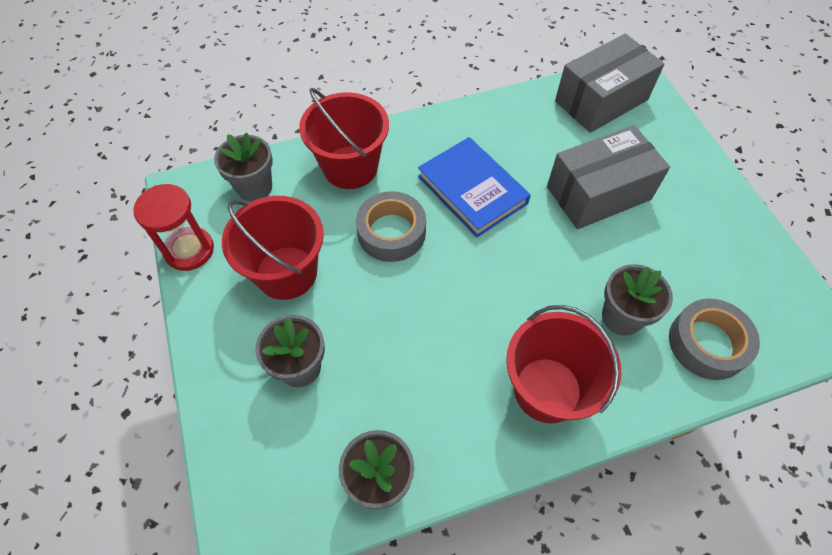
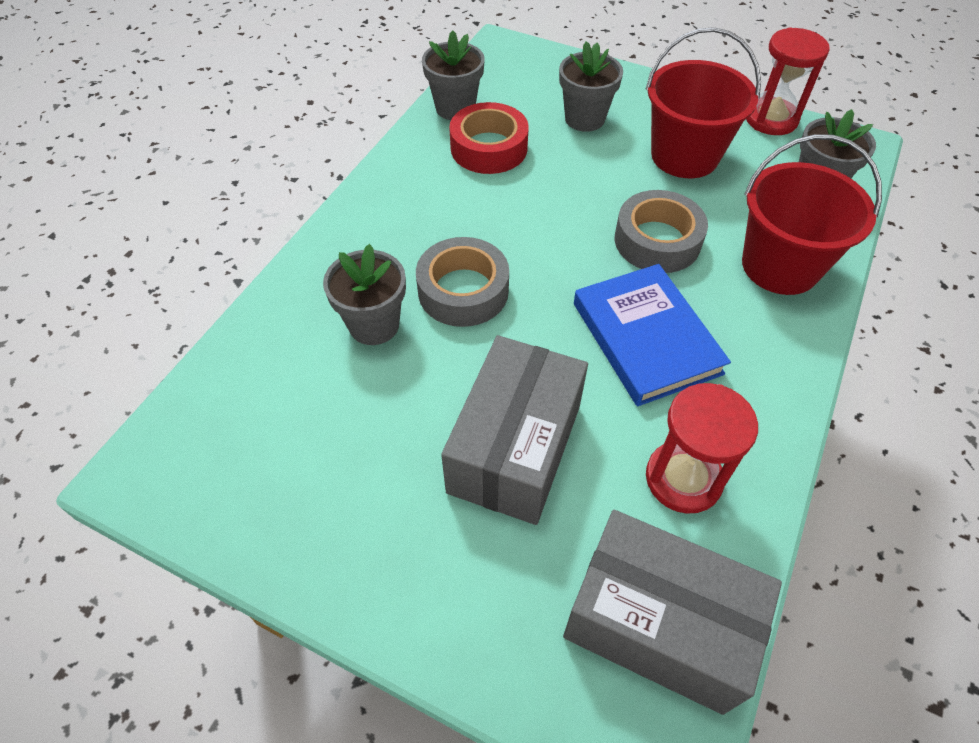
camera: 135 degrees right, 5 degrees down
(403, 404) = (489, 148): none -> red tape
(472, 189) = (646, 338): blue book -> blue book turned 60 degrees clockwise
(533, 128) = (683, 479): none -> red hourglass
(547, 389) = (391, 225): red bucket -> none
(601, 100) = (657, 624): grey box -> grey box turned 75 degrees counterclockwise
(707, 343) = (270, 361): grey tape -> grey tape (463, 291)

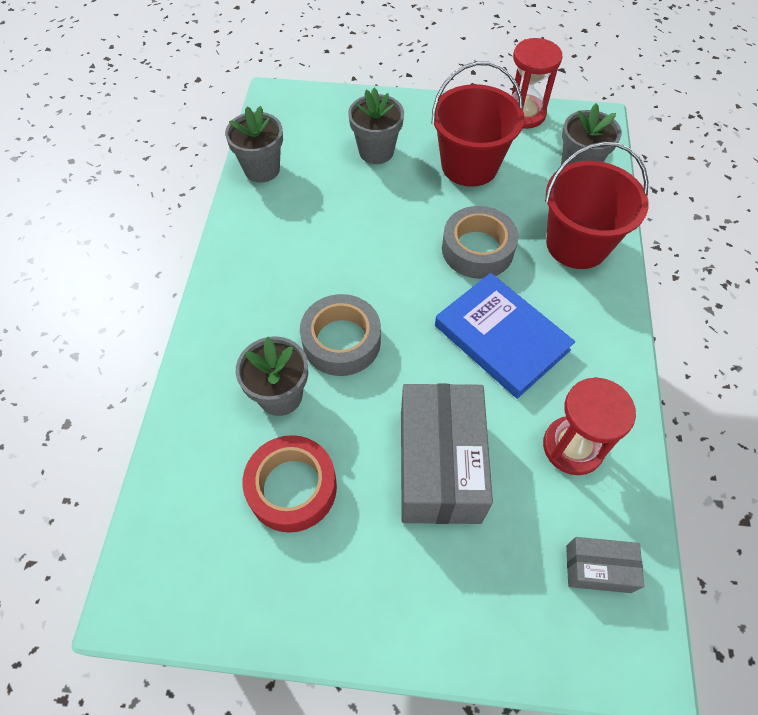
camera: 20 degrees left, 5 degrees up
(489, 148) = (307, 201): red tape -> red tape (292, 488)
(657, 624) = (598, 569): grey box -> grey box, size x0.49

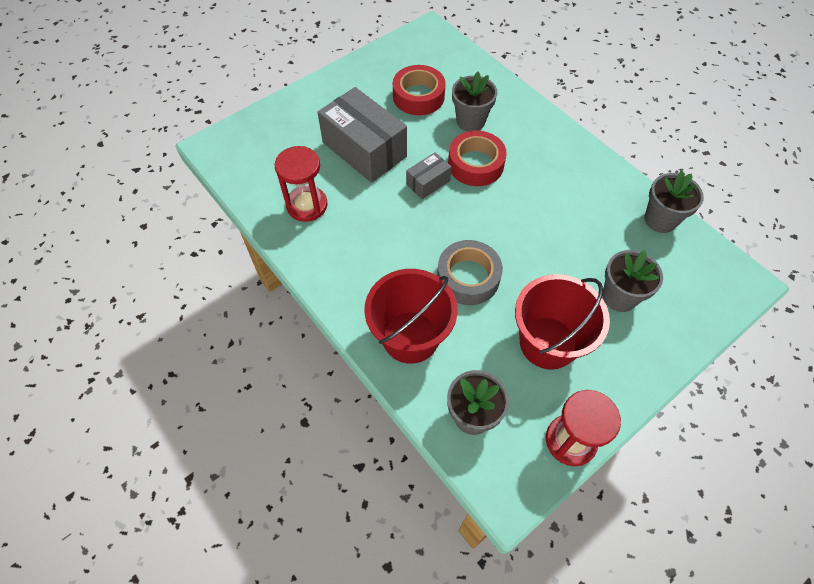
camera: 135 degrees right, 0 degrees up
(341, 341) = (475, 164): grey tape -> red tape
(501, 338) = (396, 232): blue book -> none
(598, 569) = (254, 164): grey box -> grey box (428, 182)

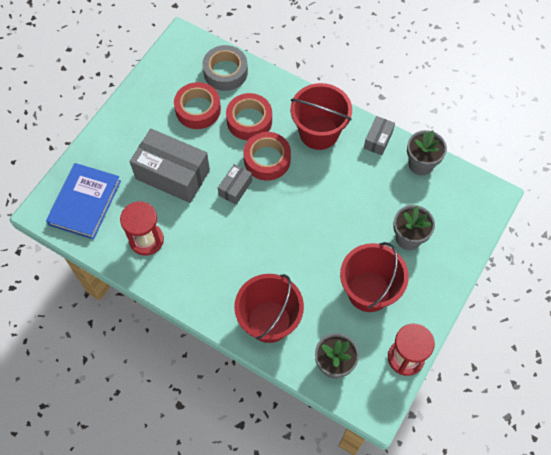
camera: 20 degrees left, 5 degrees up
(259, 150) = (85, 203): none -> blue book
(468, 277) = (294, 259): grey tape -> grey tape (225, 72)
(470, 121) = (249, 120): grey flower pot -> red tape
(546, 153) = (319, 132): none -> red bucket
(614, 180) = (378, 140): none -> grey box

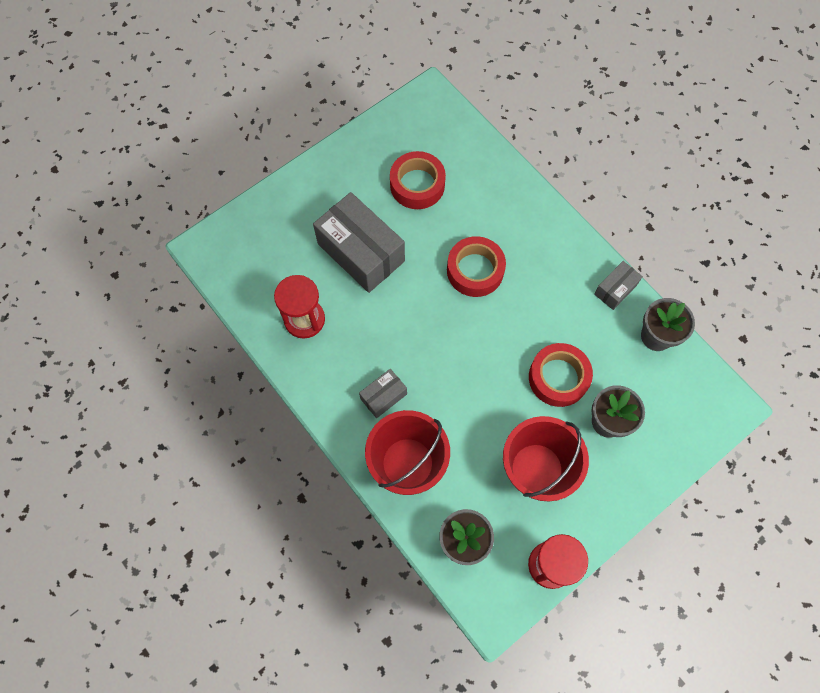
camera: 20 degrees right, 5 degrees up
(85, 203) = (252, 253): blue book -> none
(225, 72) = (465, 150): grey tape -> none
(235, 188) = (426, 292): grey box -> grey box (383, 396)
(249, 120) = (471, 217): red tape -> red tape (558, 377)
(319, 132) = (548, 257): red bucket -> none

